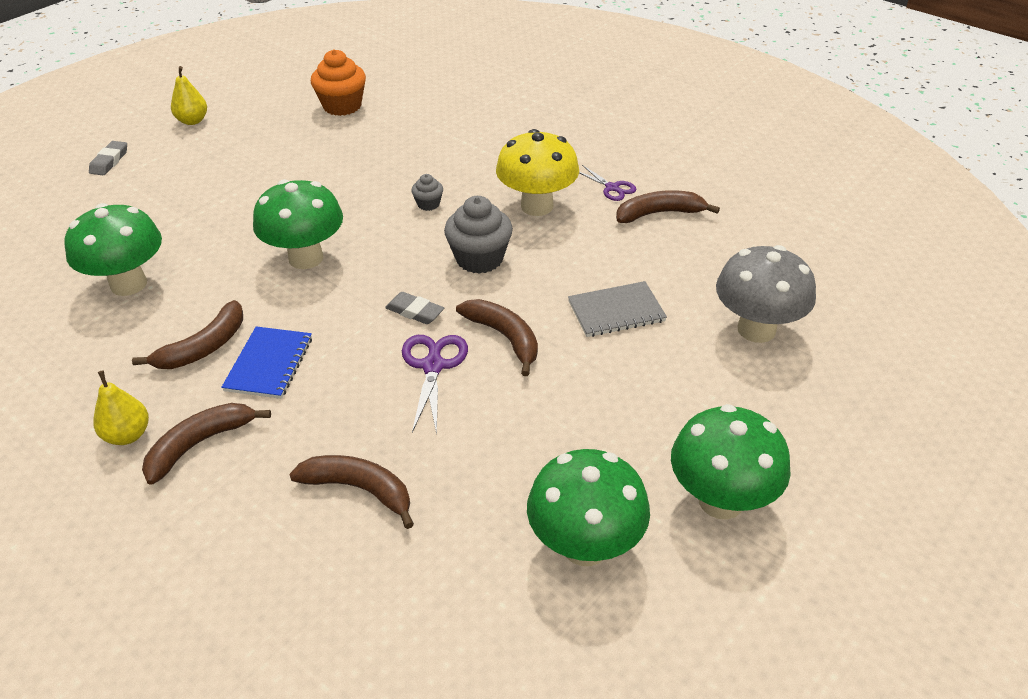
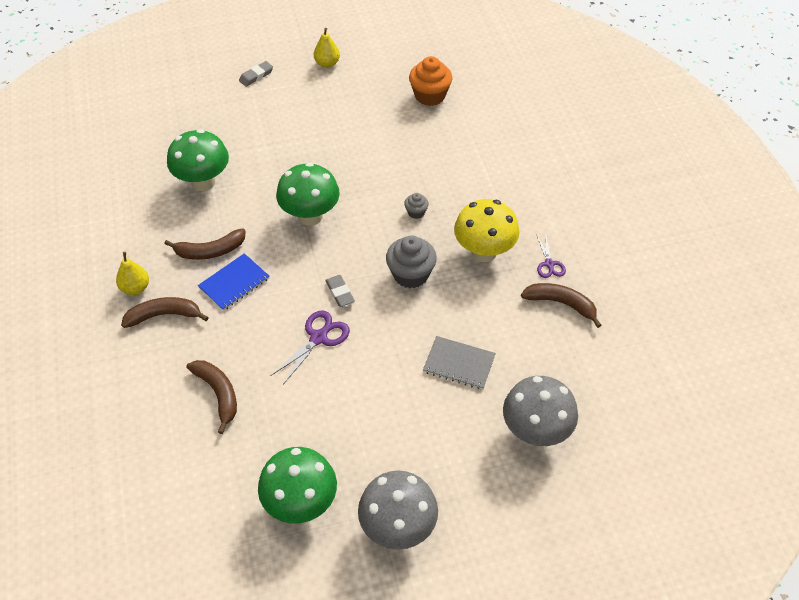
camera: 35 degrees right, 10 degrees up
(504, 337) = (375, 342): brown banana -> none
(721, 500) = (398, 527): green mushroom -> grey mushroom

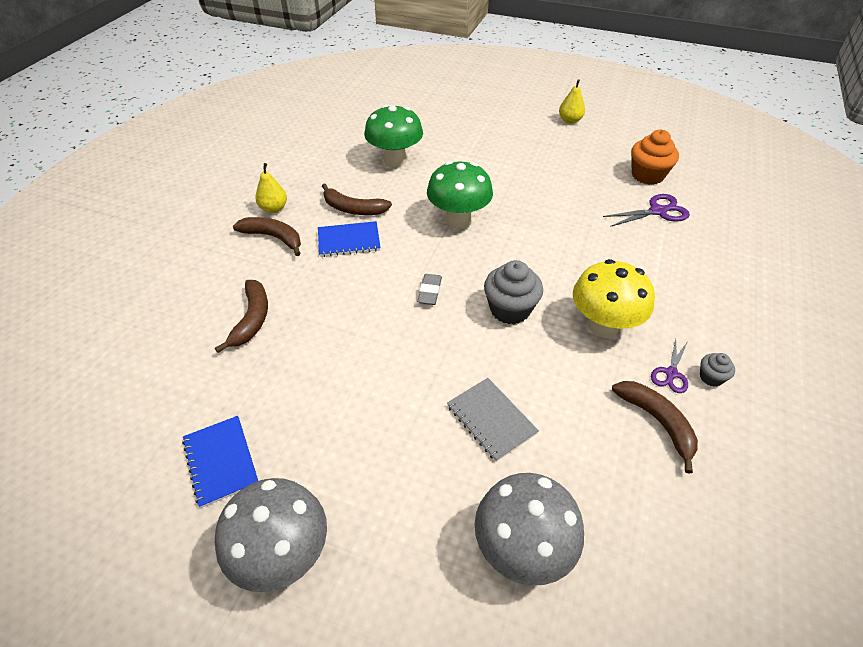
camera: 35 degrees right, 5 degrees down
(256, 76) = (502, 109): grey eraser -> none
(301, 503) = (221, 461): green mushroom -> blue notebook
(319, 337) = (377, 319): purple scissors -> purple scissors (658, 211)
(416, 212) = (559, 260): grey cupcake -> grey cupcake (711, 377)

